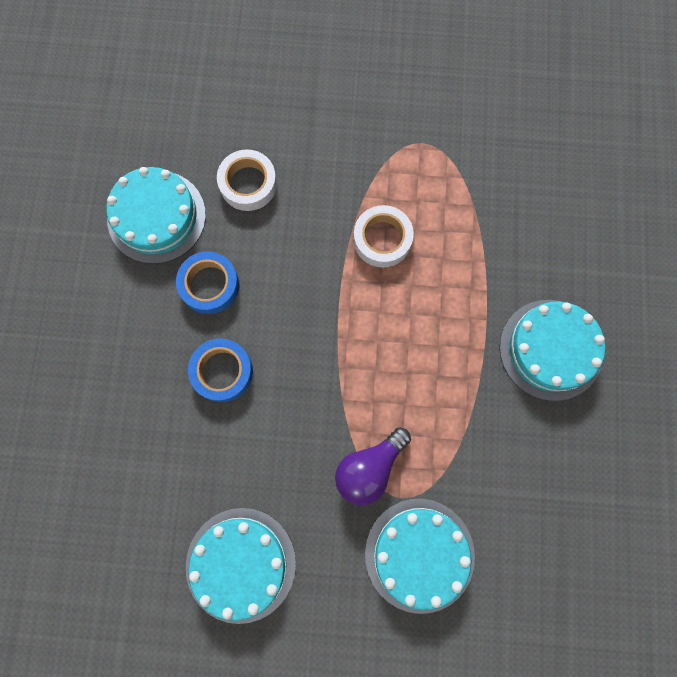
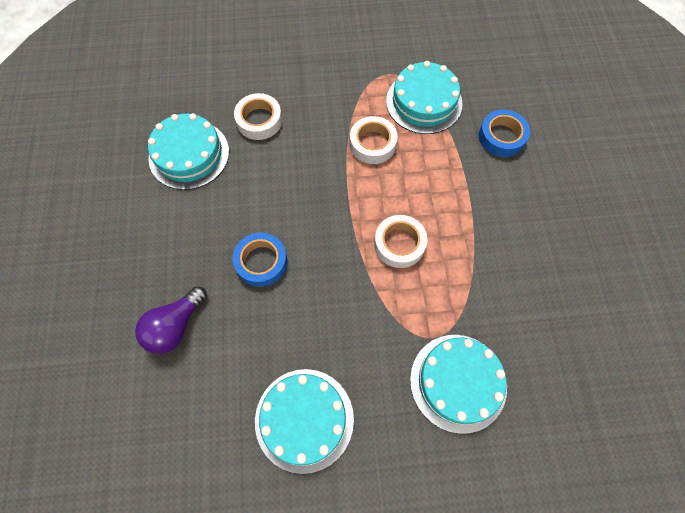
camera: 10 degrees left, 10 degrees down
(209, 285) = (240, 198): blue tape -> blue tape (501, 137)
(369, 468) = (399, 318): purple light bulb -> purple light bulb (175, 326)
(388, 377) = (399, 244): none -> white tape
(550, 349) = (524, 202): turquoise cake -> turquoise cake (424, 102)

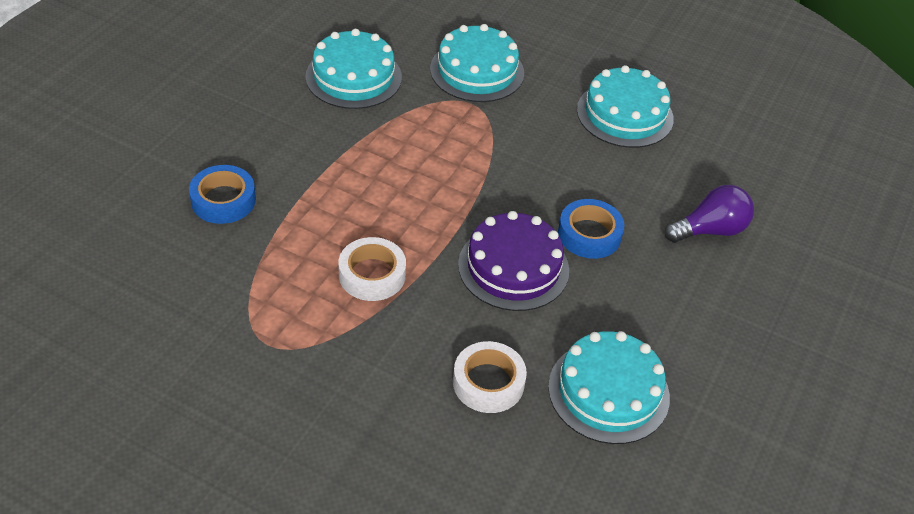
camera: 150 degrees left, 20 degrees down
(294, 202) = (513, 267): none -> purple cake
(399, 244) = (435, 174): white tape -> none
(424, 102) = (263, 284): turquoise cake -> turquoise cake (353, 77)

